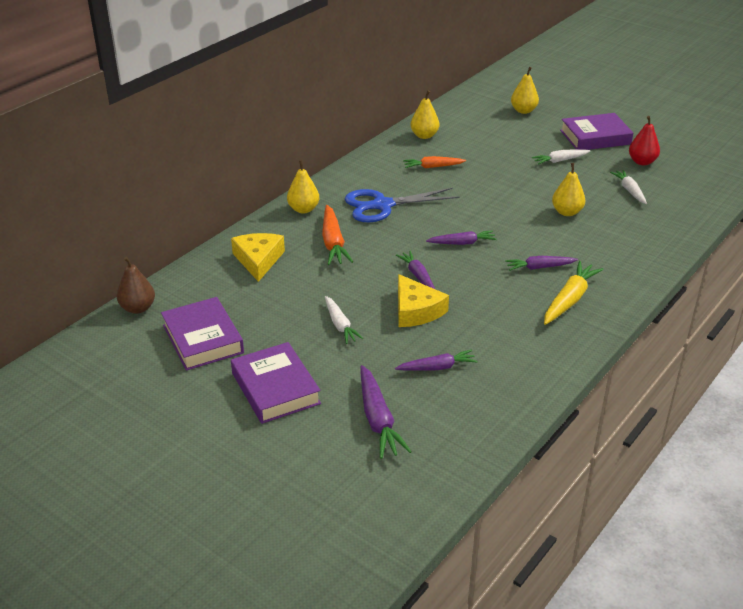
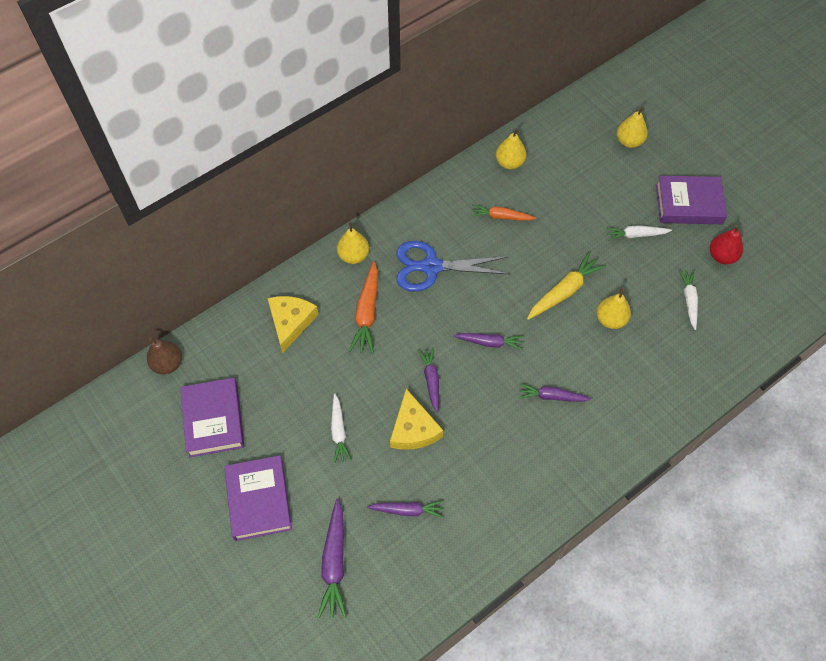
camera: 15 degrees right, 25 degrees up
(569, 299) = (563, 449): yellow carrot -> yellow carrot (564, 291)

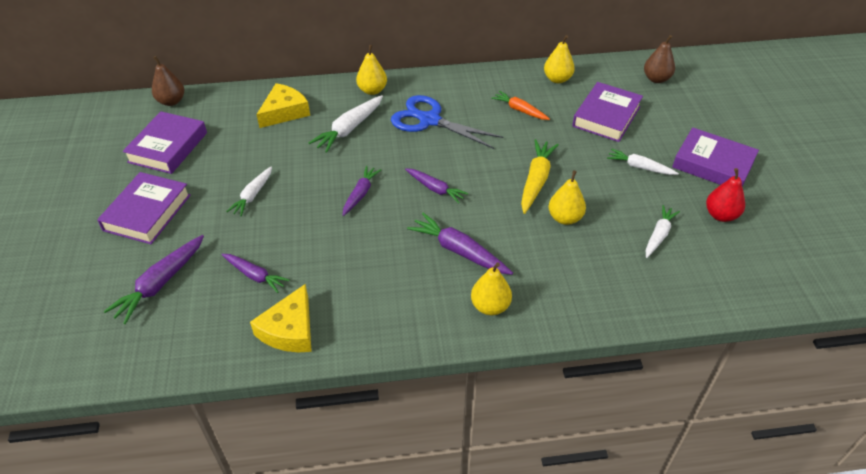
camera: 30 degrees right, 15 degrees down
(367, 313) = (349, 129): orange carrot -> white carrot
(413, 429) = (314, 220): yellow cheese -> yellow cheese (289, 330)
(551, 396) = (459, 251): purple carrot -> purple carrot, size x1.51
(564, 291) = (536, 180): yellow carrot -> yellow carrot turned 60 degrees counterclockwise
(577, 189) = (606, 116): none -> purple book
(592, 123) = (656, 79): none -> brown pear
(629, 141) = (684, 102): yellow pear -> yellow pear (490, 306)

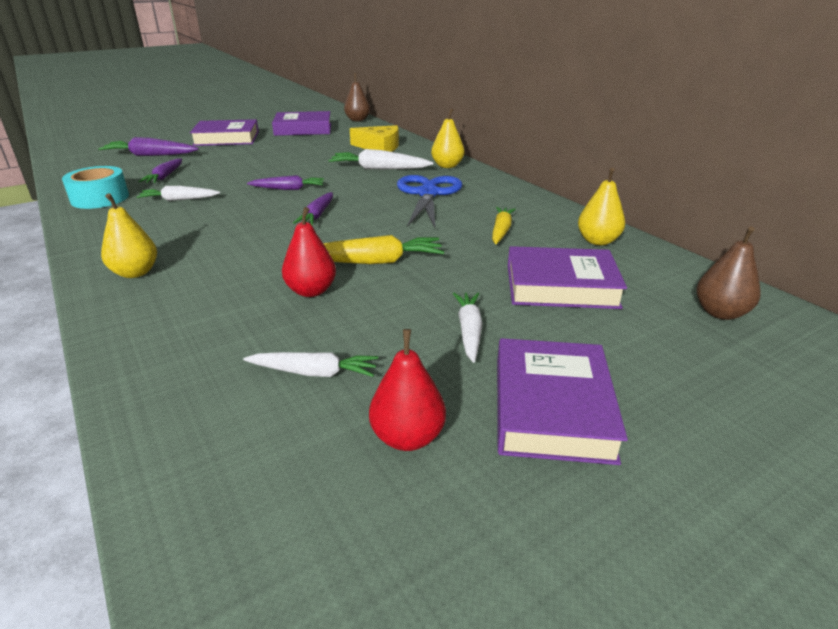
camera: 65 degrees right, 15 degrees down
(252, 195) = (263, 158): white carrot -> white carrot (179, 200)
(289, 330) = (100, 198): yellow cheese -> turquoise tape
(459, 251) = (223, 242): purple carrot -> none
(519, 110) = (501, 231): orange carrot -> yellow carrot
(565, 218) = (311, 291): yellow pear -> red pear

